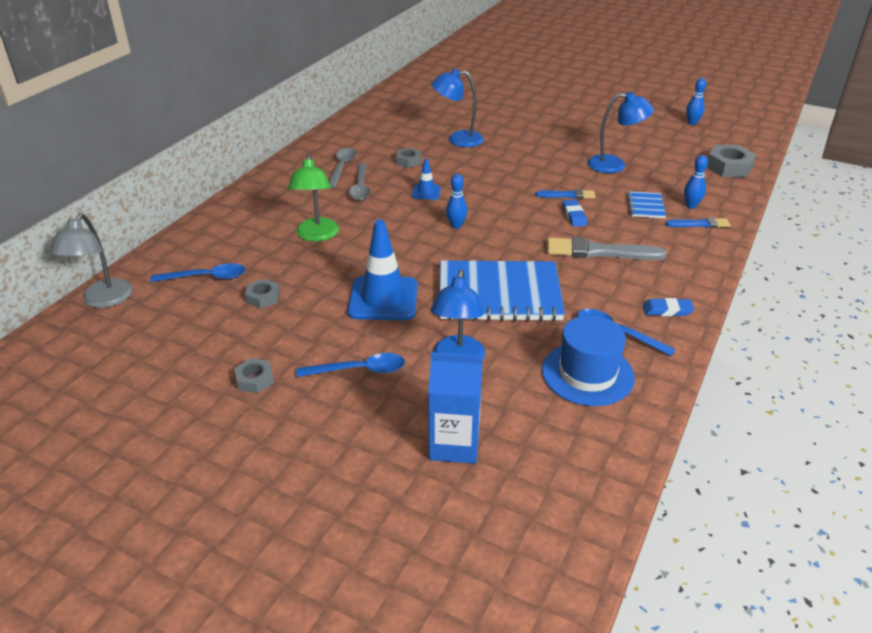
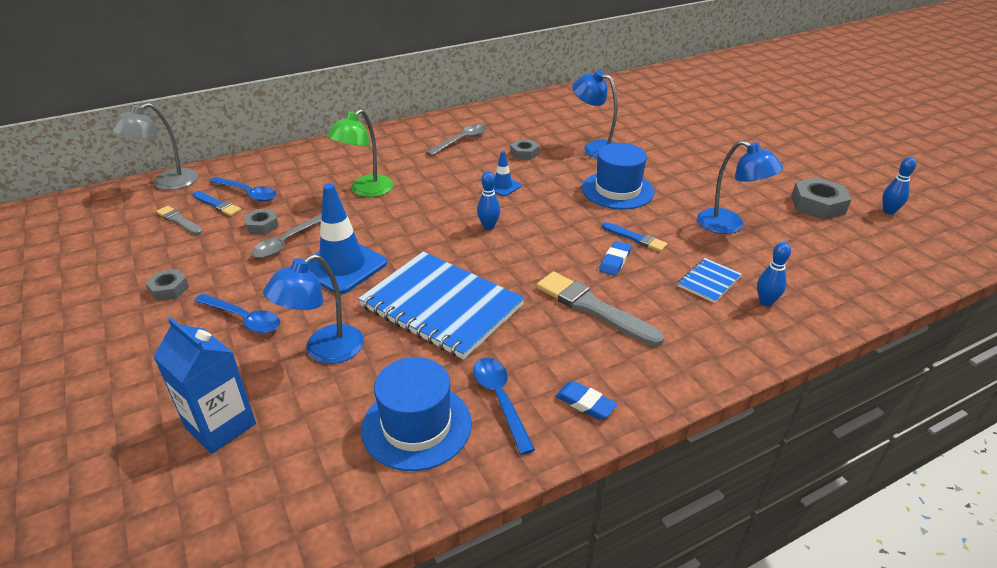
camera: 35 degrees right, 0 degrees up
(172, 325) = (179, 221): none -> grey brush
(360, 187) = (453, 163): grey spoon -> grey spoon (287, 242)
(514, 166) = (617, 190): none -> blue hat
(700, 224) = (750, 326): blue brush -> blue brush (217, 205)
(729, 167) = (875, 277): grey nut -> grey nut (817, 205)

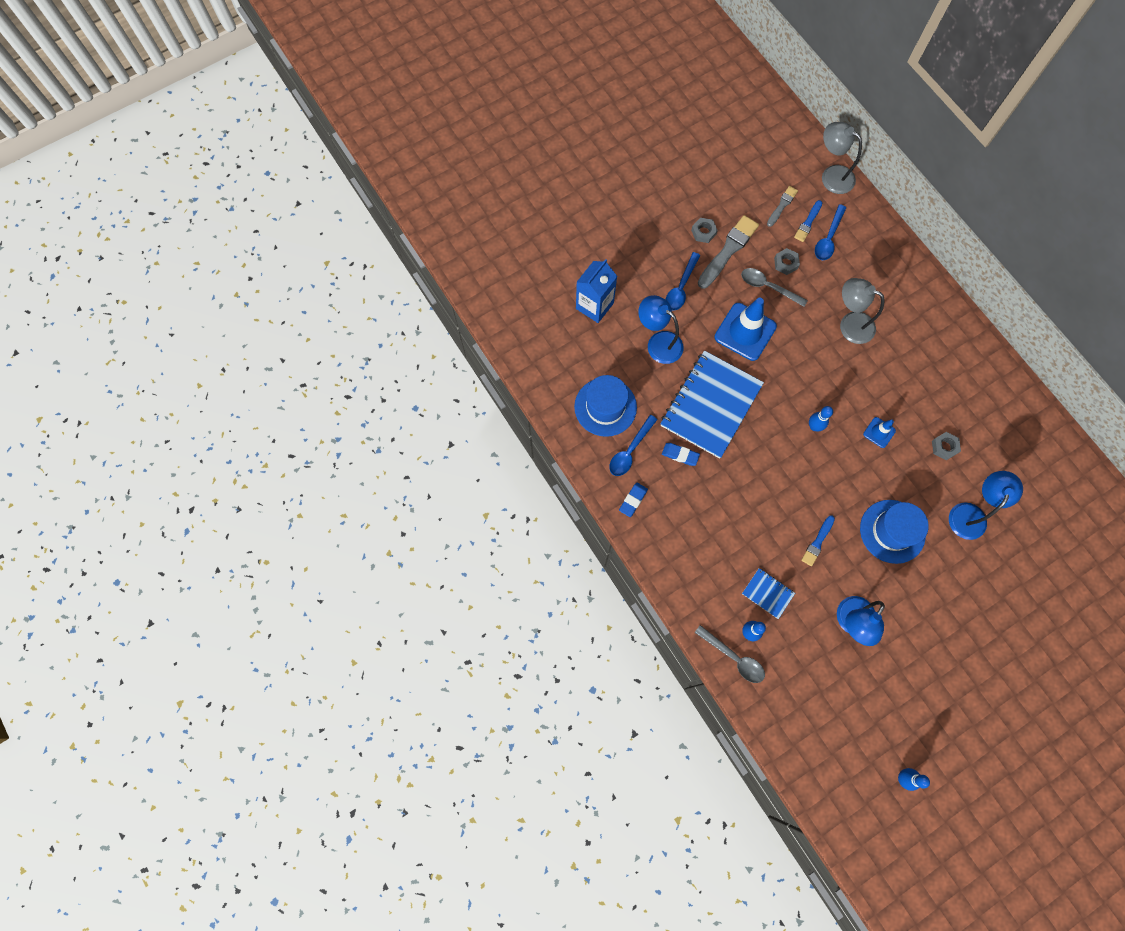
camera: 85 degrees right, 35 degrees up
(366, 191) = (850, 324): green lamp -> grey lamp
(461, 141) = (957, 388): grey spoon -> grey spoon (734, 657)
(500, 400) = (630, 451): blue spoon -> blue spoon turned 150 degrees clockwise
(594, 308) = (723, 507): grey brush -> grey brush (728, 251)
(615, 261) = (783, 524): blue eraser -> blue eraser (680, 455)
(817, 205) = (901, 712): grey nut -> none

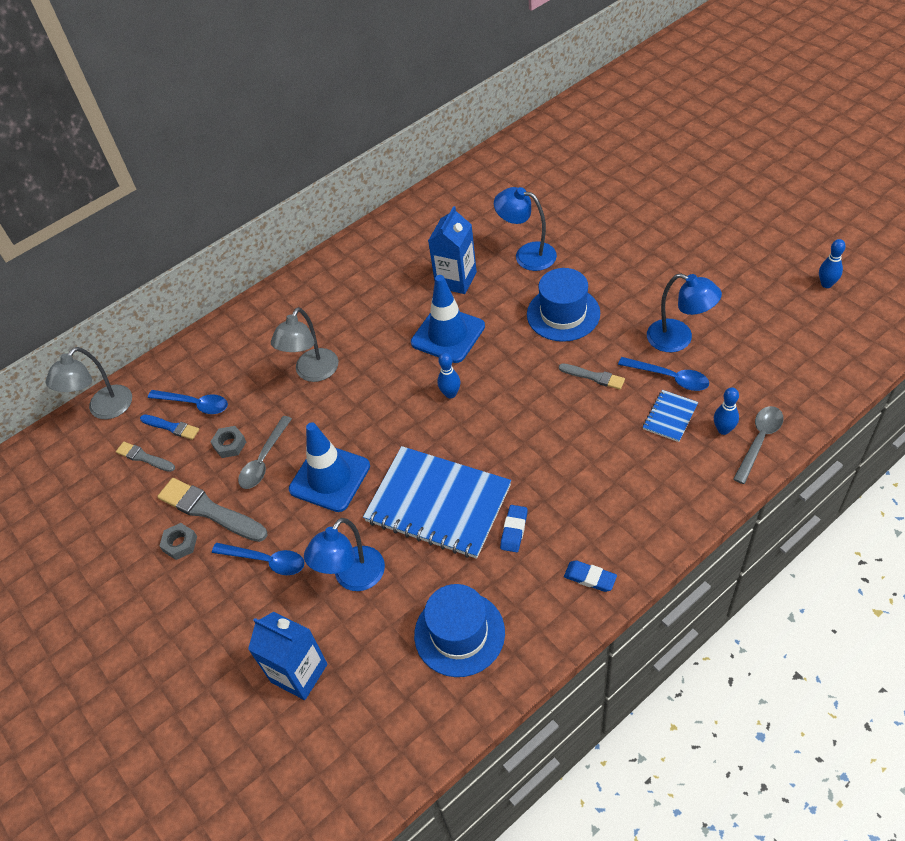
camera: 90 degrees left, 20 degrees down
(630, 451) = (519, 591): blue spoon -> blue spoon (669, 377)
(817, 542) = (593, 377): blue brush -> grey brush
(879, 432) = (448, 334): blue traffic cone -> blue traffic cone, size x2.02
(944, 447) = (456, 280): grey nut -> blue carton

